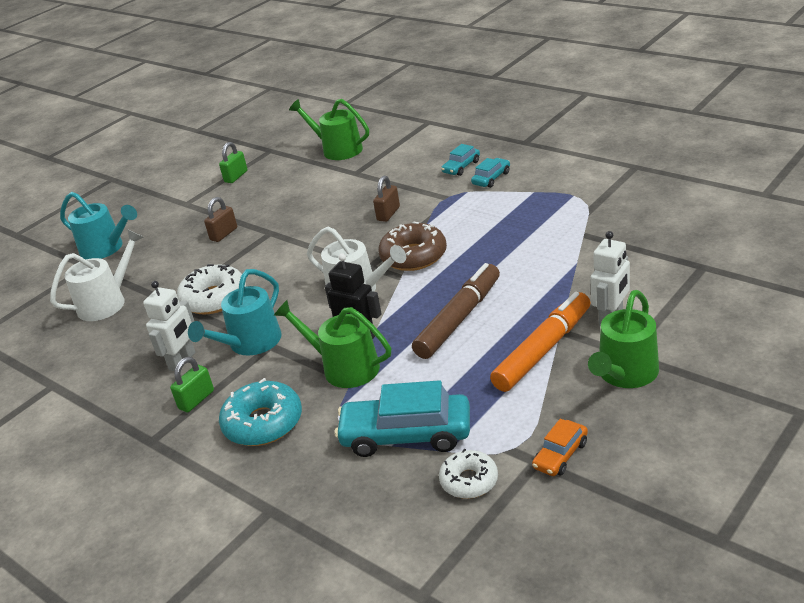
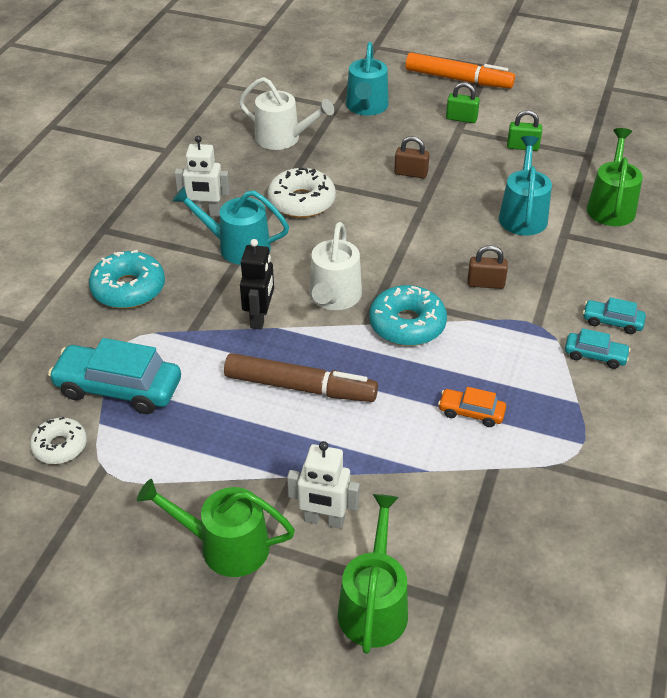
camera: 65 degrees right, 10 degrees up
(196, 400) = (155, 238): green padlock -> green padlock (461, 119)
(320, 187) = (523, 215): none -> turquoise watering can
(344, 367) = (210, 320): green watering can -> green watering can (374, 605)
(406, 435) = (118, 388): turquoise car -> turquoise car turned 60 degrees counterclockwise
(413, 256) = (407, 324): brown donut -> turquoise donut
(543, 350) = (258, 467): orange marker -> orange marker (458, 79)
(560, 455) = (96, 509): orange car -> orange car (471, 412)

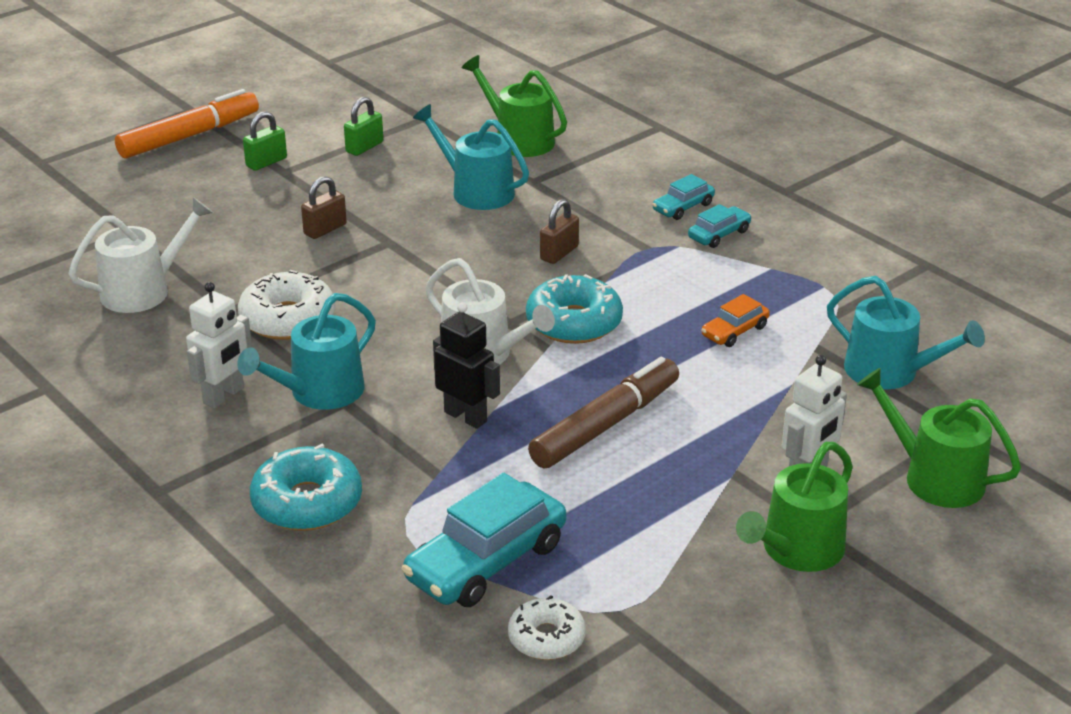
camera: 60 degrees left, 10 degrees down
(366, 107) = (159, 212): turquoise watering can -> turquoise watering can (889, 372)

